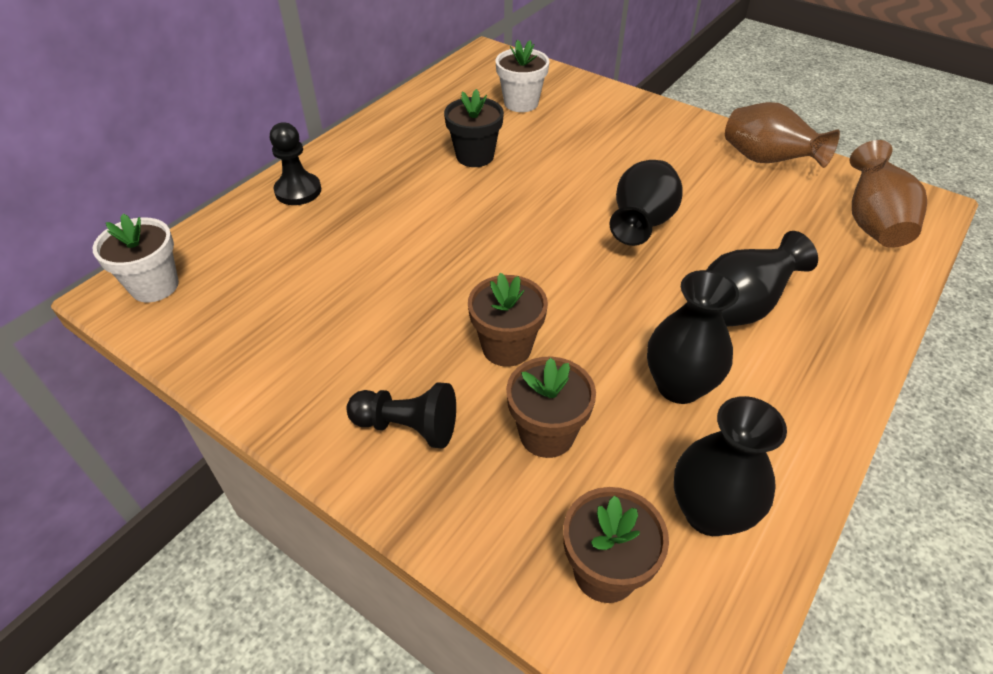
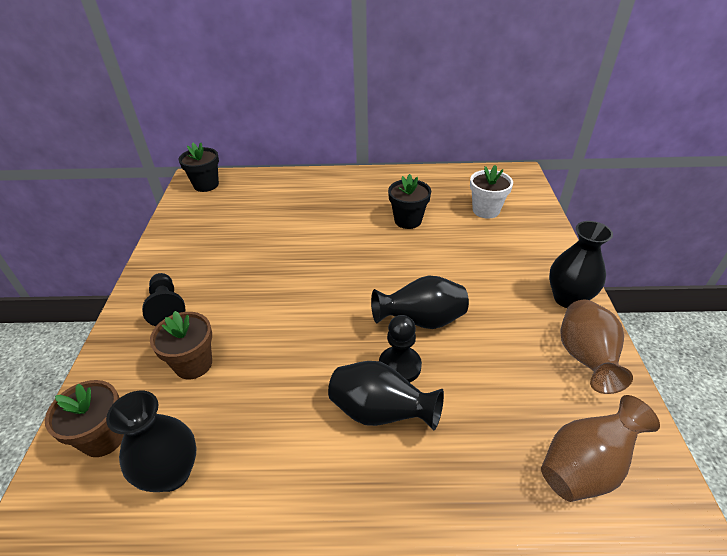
camera: 55 degrees right, 5 degrees down
(154, 286) = (206, 185): white flower pot -> black flower pot
(298, 191) = (309, 183): black pawn -> black pawn (399, 366)
(506, 347) = (251, 315): brown flower pot -> none
(679, 386) = (275, 410): black vase -> black vase (568, 298)

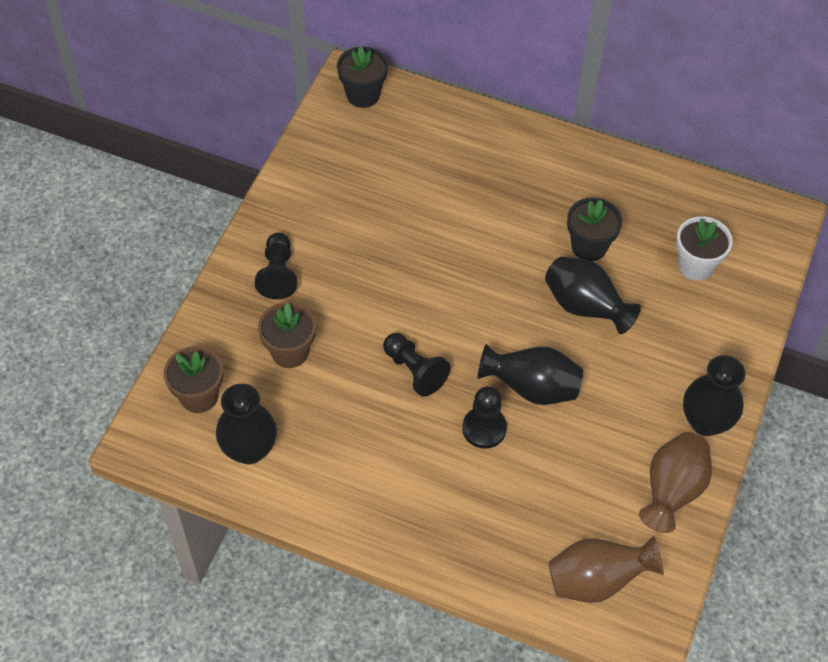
camera: 20 degrees right, 15 degrees up
(316, 341) = (414, 371): none -> black pawn
(380, 412) = (444, 466): black vase -> black vase (585, 307)

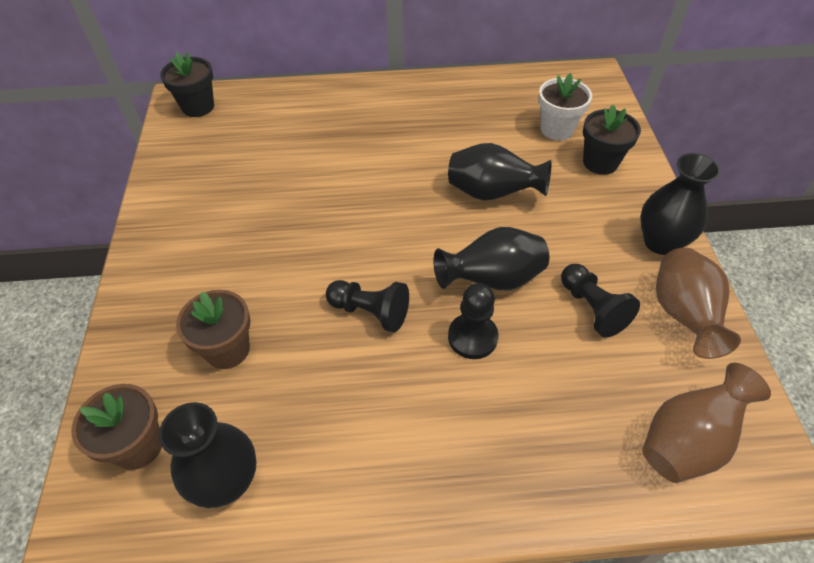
camera: 25 degrees left, 5 degrees down
(278, 274) = (180, 279): black pawn -> black pawn (592, 308)
(589, 246) = (462, 147): black flower pot -> black flower pot (600, 162)

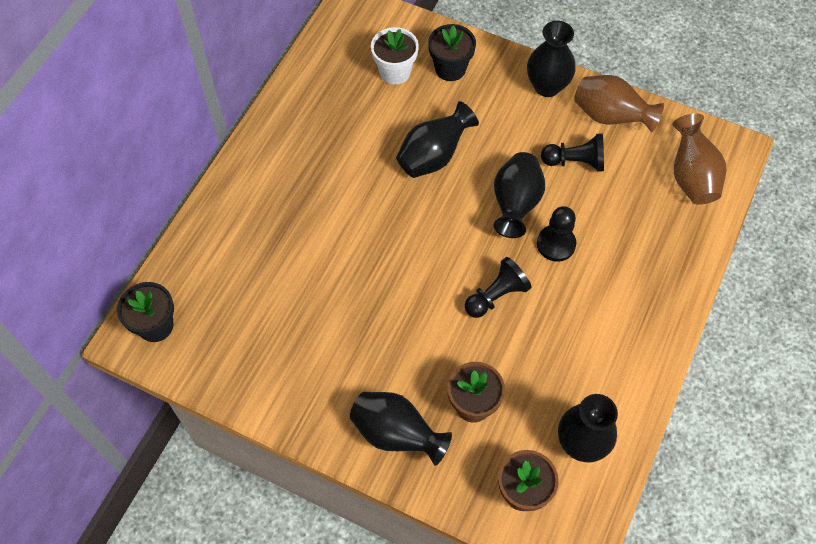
camera: 60 degrees left, 10 degrees up
(164, 300) = (396, 434): none -> black vase

